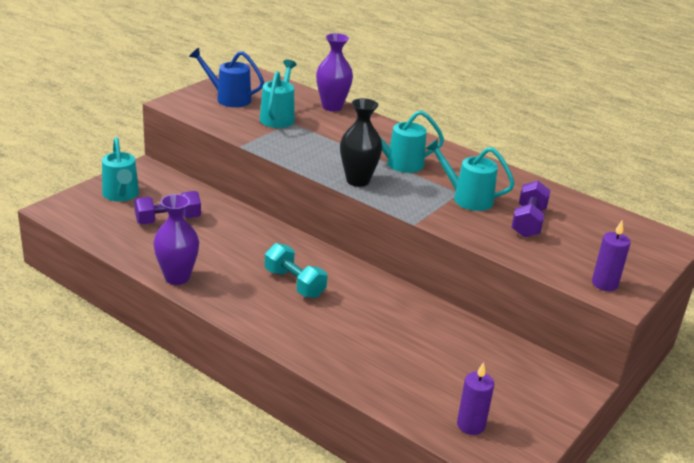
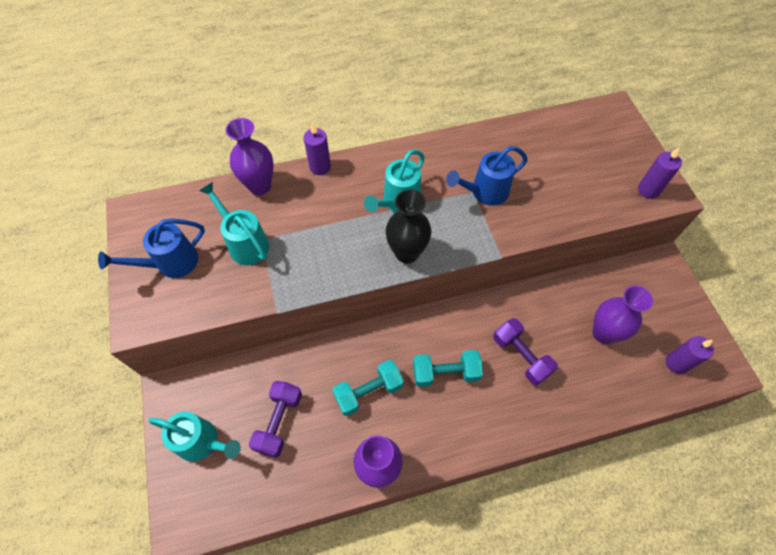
camera: 50 degrees left, 30 degrees up
(235, 251) = (368, 391): none -> turquoise dumbbell
(382, 123) = (320, 167): none -> purple candle
(444, 364) = (603, 333): none -> purple vase
(466, 198) = (484, 192): turquoise watering can -> blue watering can
(528, 222) = (543, 177): purple dumbbell -> purple dumbbell (520, 356)

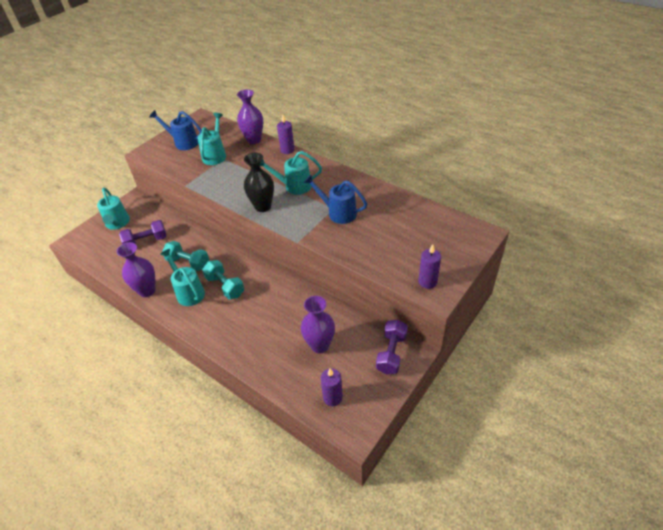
camera: 55 degrees right, 15 degrees down
(421, 419) = (188, 292): none -> turquoise watering can
(520, 356) = (265, 313): purple dumbbell -> purple dumbbell (391, 353)

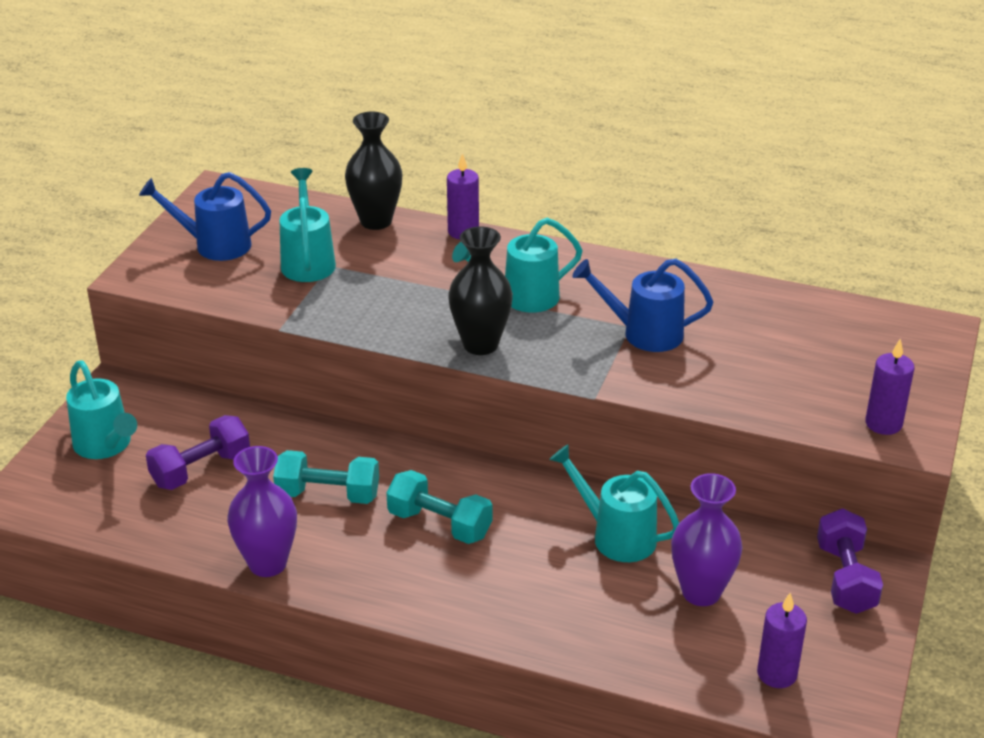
camera: 20 degrees left, 10 degrees down
(188, 292) = (364, 549): turquoise watering can -> turquoise watering can (615, 535)
(254, 140) = (376, 221): purple vase -> black vase

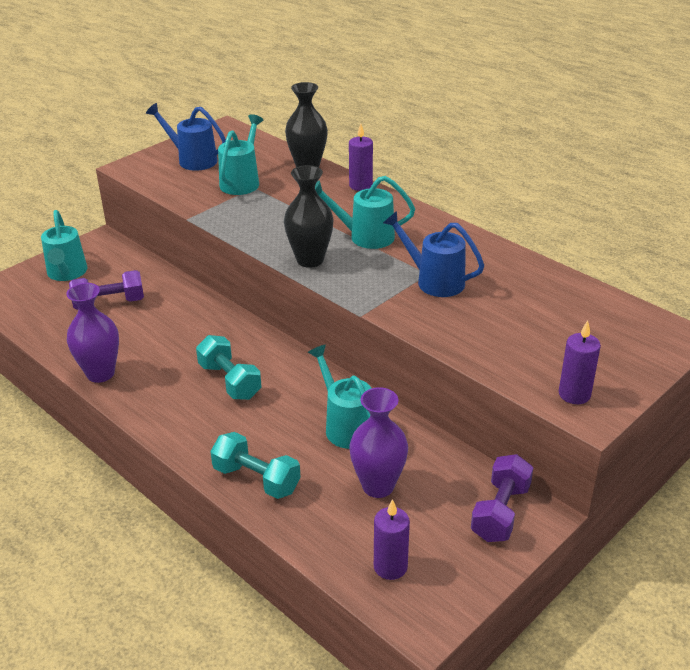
camera: 25 degrees right, 0 degrees up
(328, 494) = (173, 341): turquoise dumbbell -> turquoise dumbbell (256, 479)

